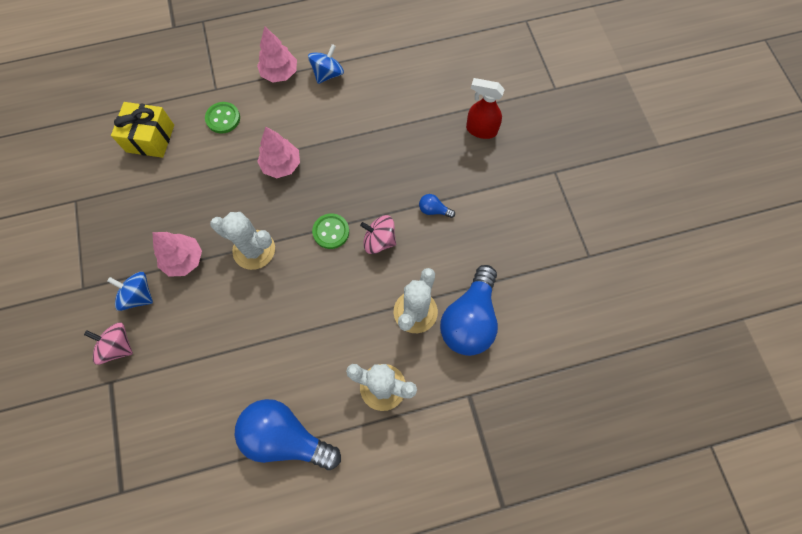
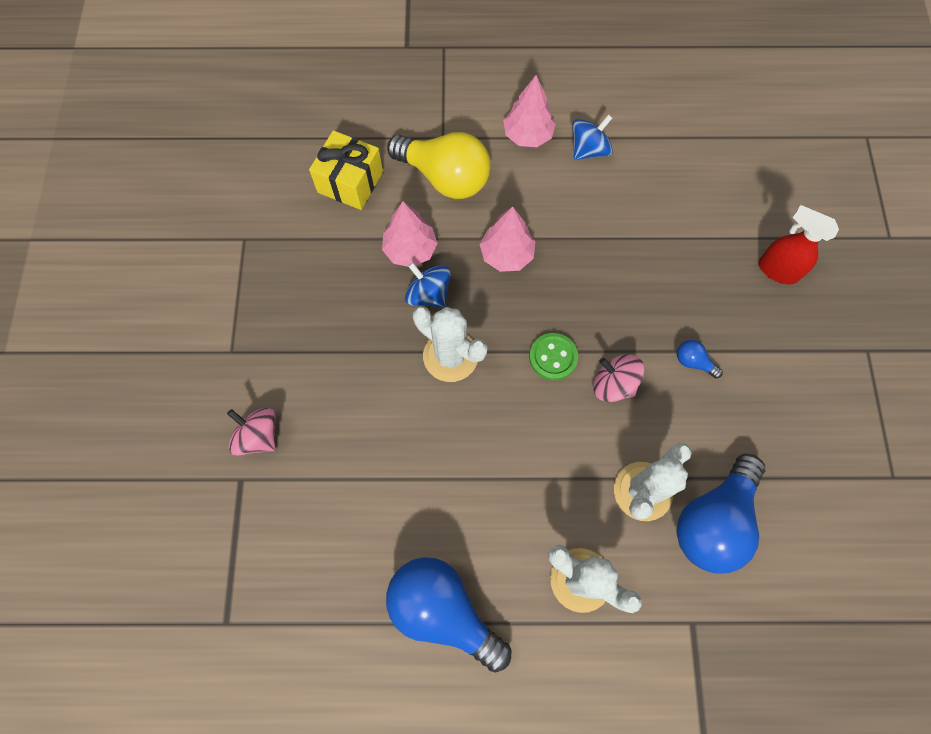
camera: 15 degrees right, 0 degrees up
(138, 295) = (296, 378): blue spinning top -> blue spinning top (428, 294)
(183, 260) = (360, 347): pink tree -> pink tree (410, 250)
(223, 118) = (445, 177): green button -> yellow light bulb

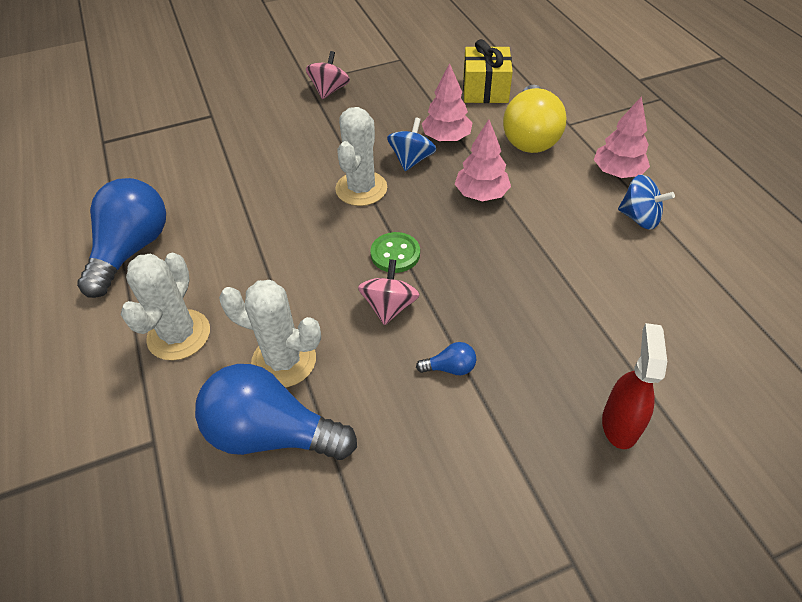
camera: 70 degrees right, 20 degrees down
(258, 436) = (247, 113): pink spinning top -> pink spinning top (329, 90)
(693, 362) = (450, 368): blue light bulb -> blue light bulb turned 75 degrees clockwise

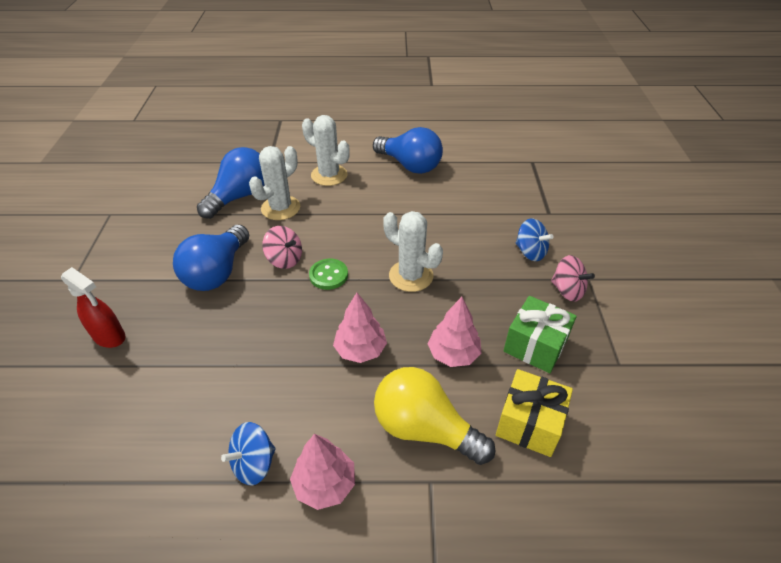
camera: 110 degrees right, 5 degrees down
(407, 98) = (535, 345): none -> green gift
(411, 160) = (432, 318): blue spinning top -> blue spinning top (530, 252)
(450, 368) = (217, 272): blue light bulb -> blue light bulb, size x2.44

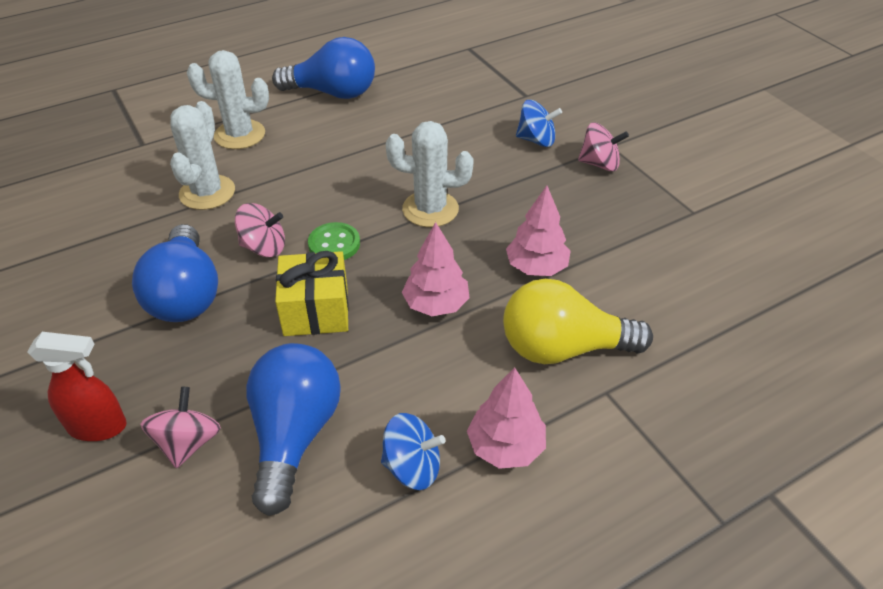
camera: 30 degrees left, 0 degrees up
(144, 372) = (188, 443): none -> pink spinning top
(240, 196) = (137, 197): blue light bulb -> blue light bulb (294, 435)
(254, 463) = (412, 467): blue spinning top -> blue spinning top turned 105 degrees counterclockwise
(529, 423) = (655, 298): yellow gift -> yellow gift (316, 310)
(535, 345) = (608, 226): green gift -> none

